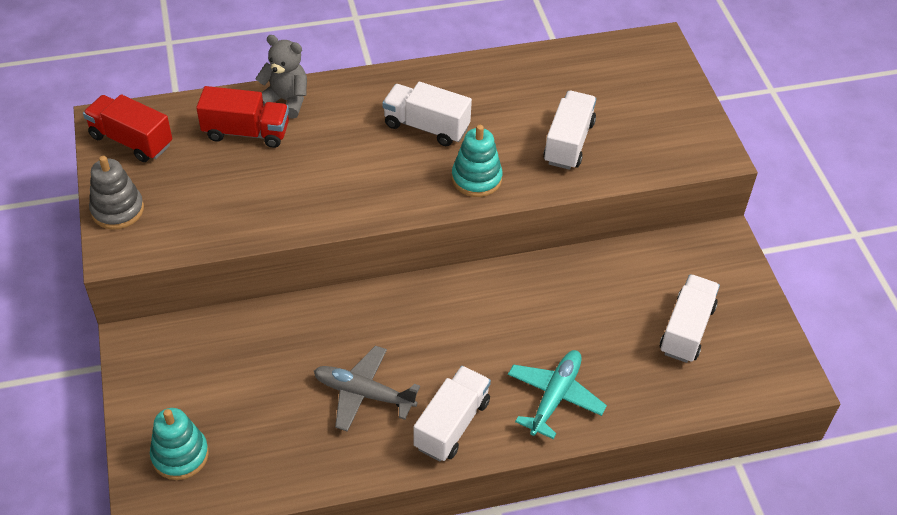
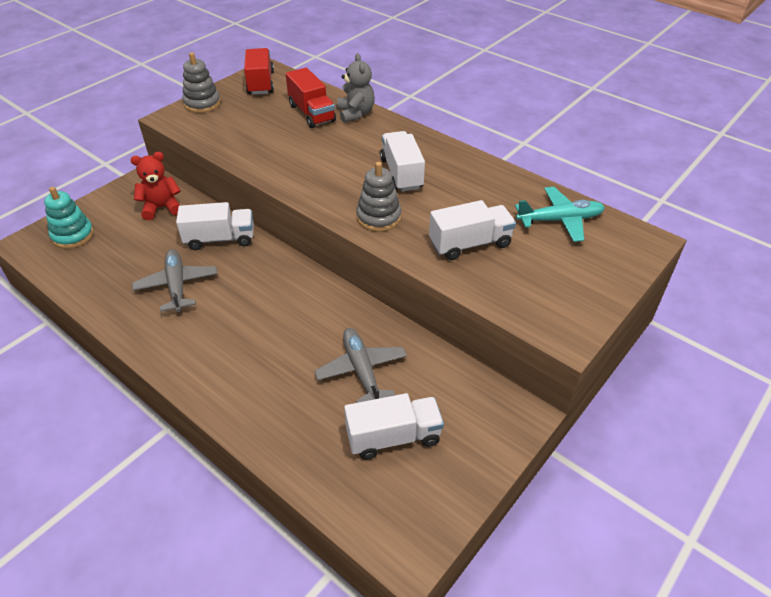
camera: 55 degrees right, 5 degrees down
(211, 352) = (161, 208): none -> red teddy bear
(452, 424) = (181, 341): white truck -> white truck (220, 239)
(476, 179) = (378, 217): turquoise stacking toy -> grey stacking toy
(555, 397) = (251, 386): turquoise plane -> turquoise plane (560, 220)
(601, 311) = (362, 370): none -> grey plane

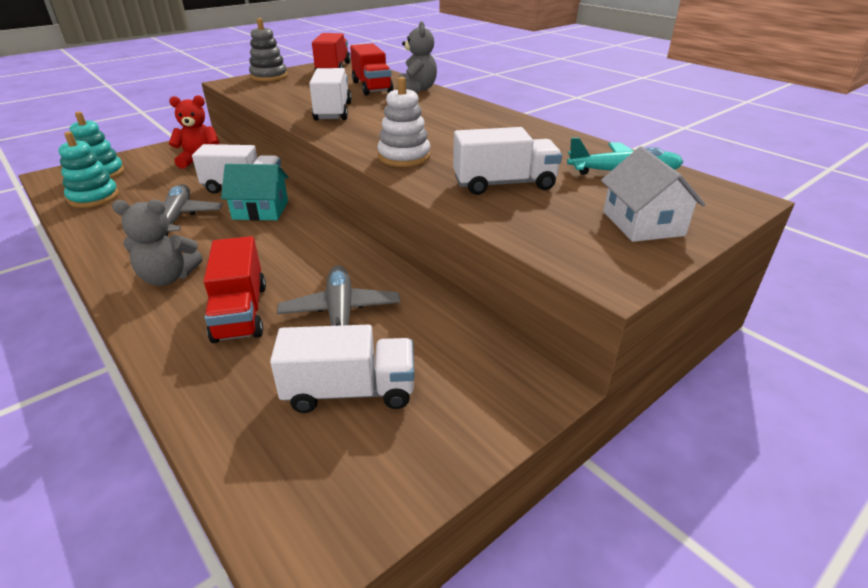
camera: 10 degrees right, 10 degrees down
(85, 268) = (94, 197): none -> turquoise stacking toy
(207, 352) = (168, 277): none -> grey teddy bear
(249, 266) = (260, 210): none -> turquoise house
(283, 379) = (240, 312): none -> red truck
(378, 217) = (404, 157): grey stacking toy -> white stacking toy
(401, 174) = (446, 129): white truck -> white truck (333, 112)
(581, 278) = (643, 223): none -> white house

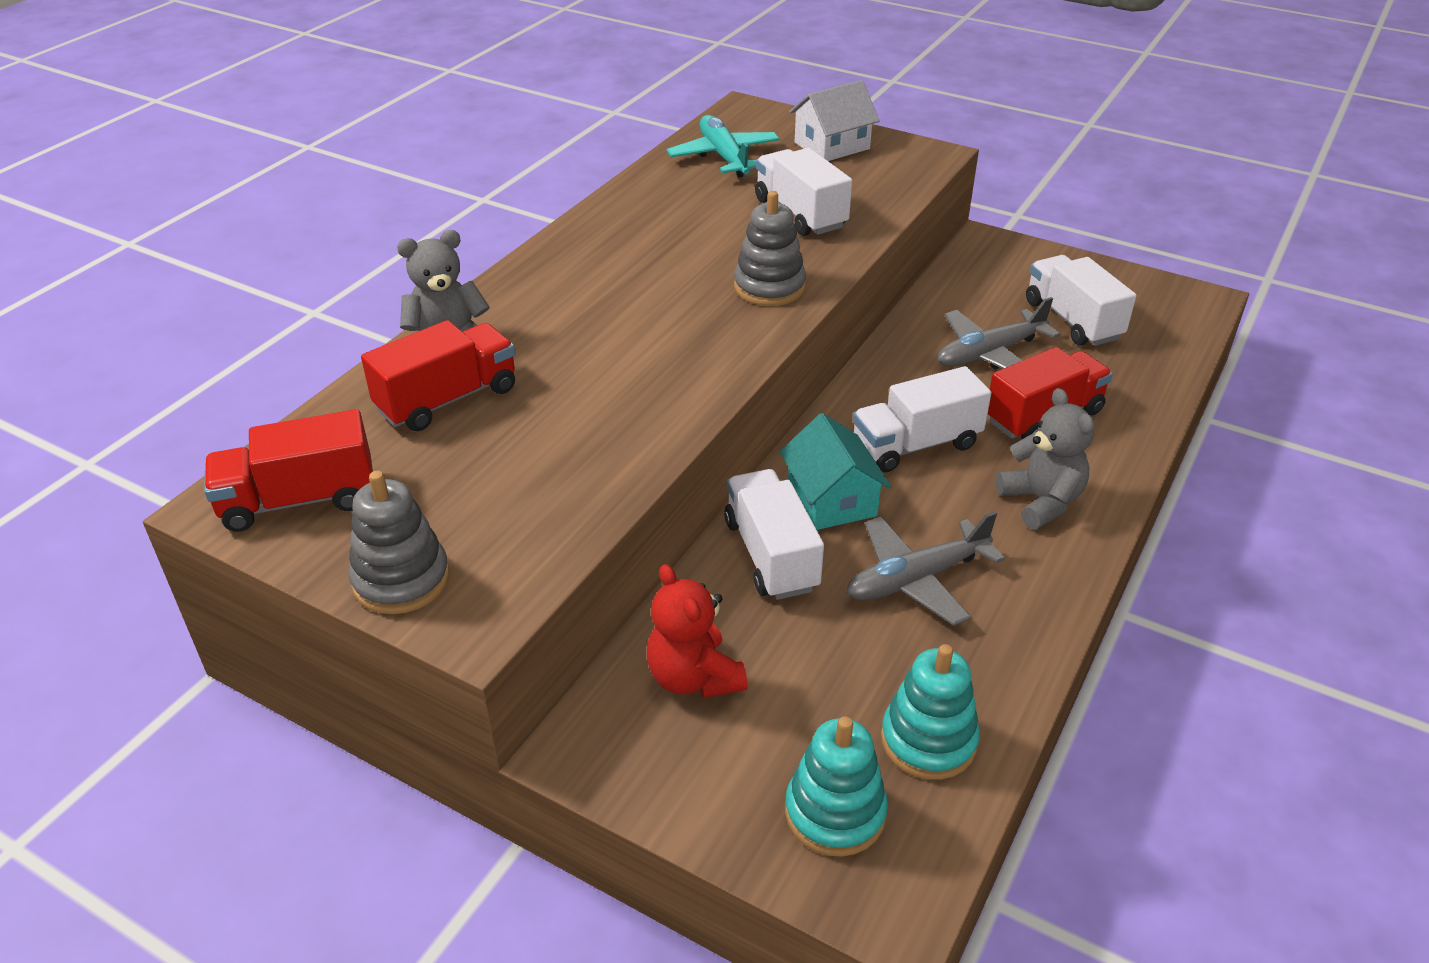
camera: 110 degrees left, 5 degrees up
(333, 112) = (620, 398): white truck -> white truck (916, 445)
(404, 157) = (769, 287): white stacking toy -> grey stacking toy

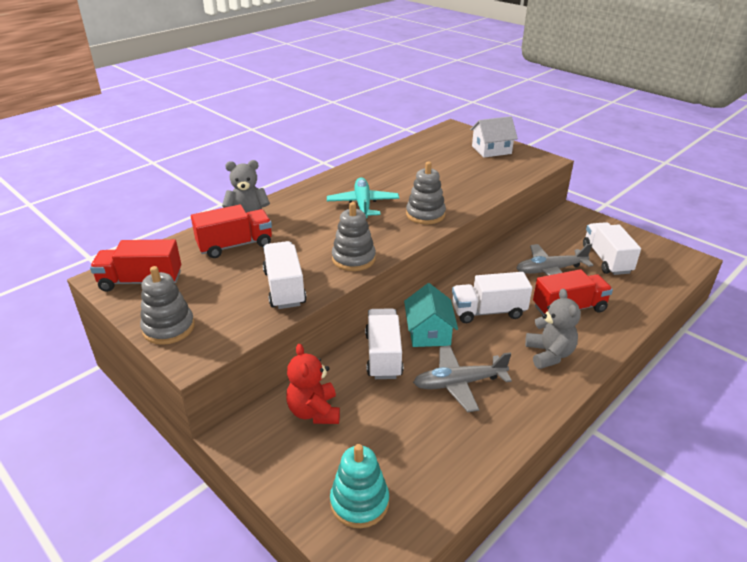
camera: 15 degrees right, 5 degrees down
(680, 391) = (353, 259): none -> grey stacking toy
(724, 157) = (431, 149): turquoise plane -> turquoise plane (363, 204)
(800, 214) = (459, 181): white truck -> white truck (284, 288)
(928, 740) = (429, 474): turquoise stacking toy -> none

